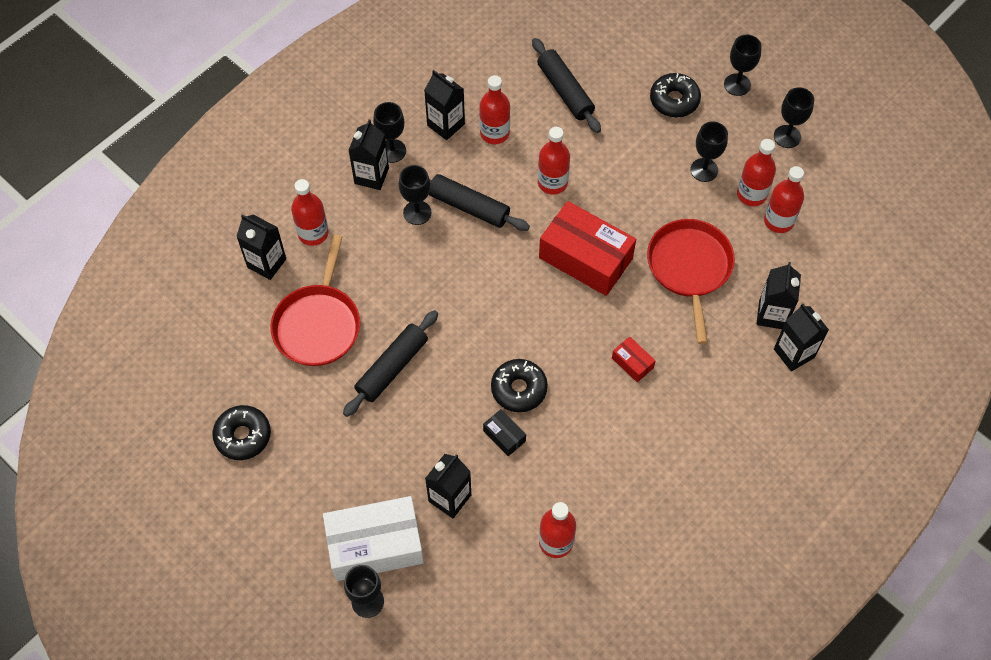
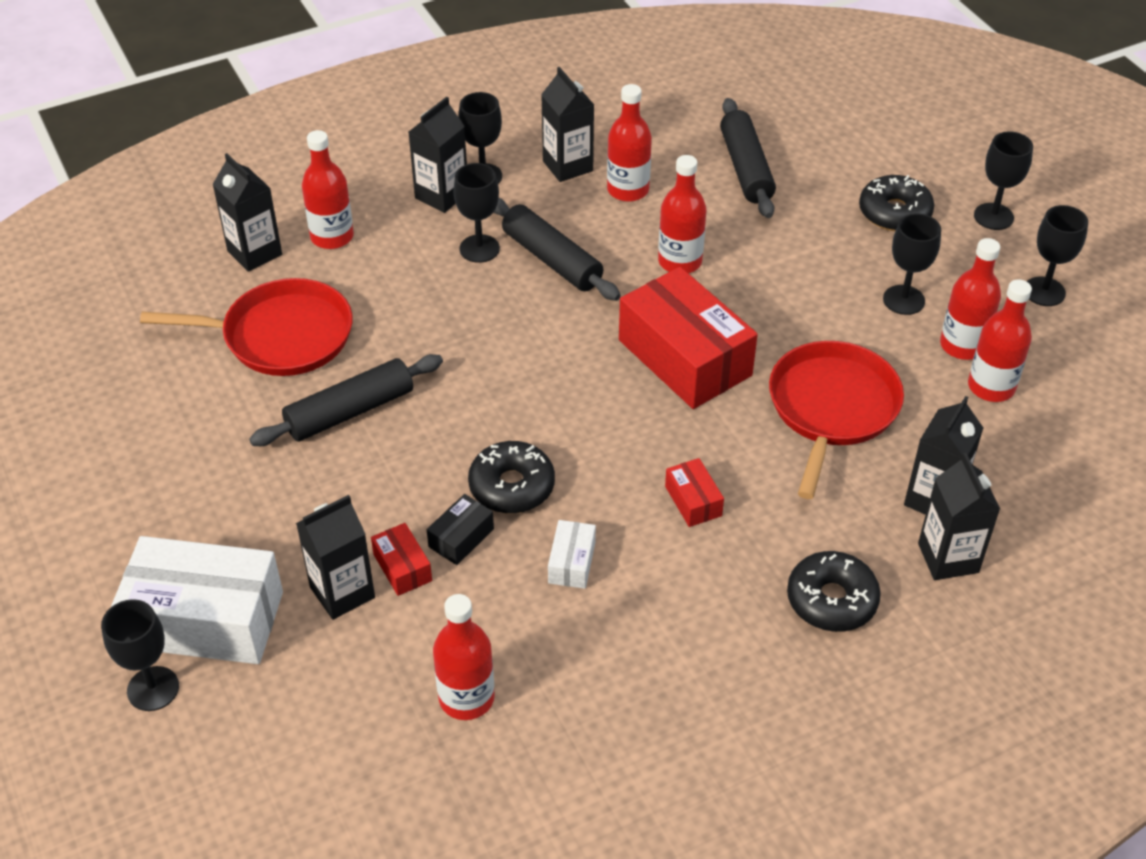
camera: 20 degrees right, 15 degrees down
(243, 436) = (108, 434): black donut -> black donut (831, 600)
(318, 324) = (280, 336): red pan -> red pan turned 120 degrees counterclockwise
(478, 468) = (402, 567): none -> red box
(504, 436) = (461, 538): black box -> black box turned 60 degrees clockwise
(578, 430) = (572, 562): none -> white box

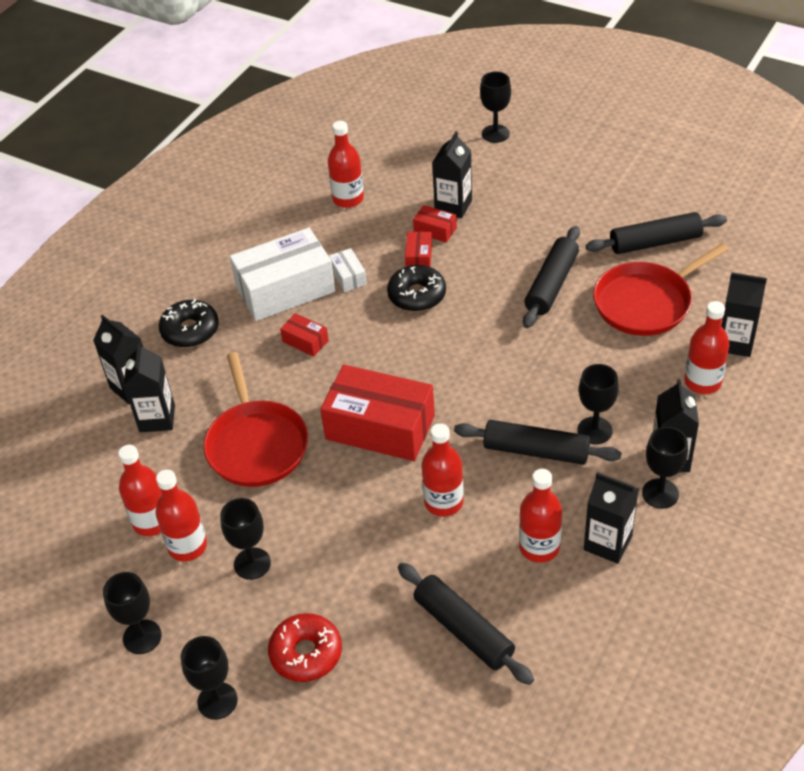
camera: 150 degrees right, 0 degrees up
(181, 396) = (655, 242): none -> black rolling pin
(205, 619) = (505, 165): white box -> white box (285, 289)
(461, 538) = (419, 258): black box -> red box
(894, 213) = (306, 653): black donut -> red donut

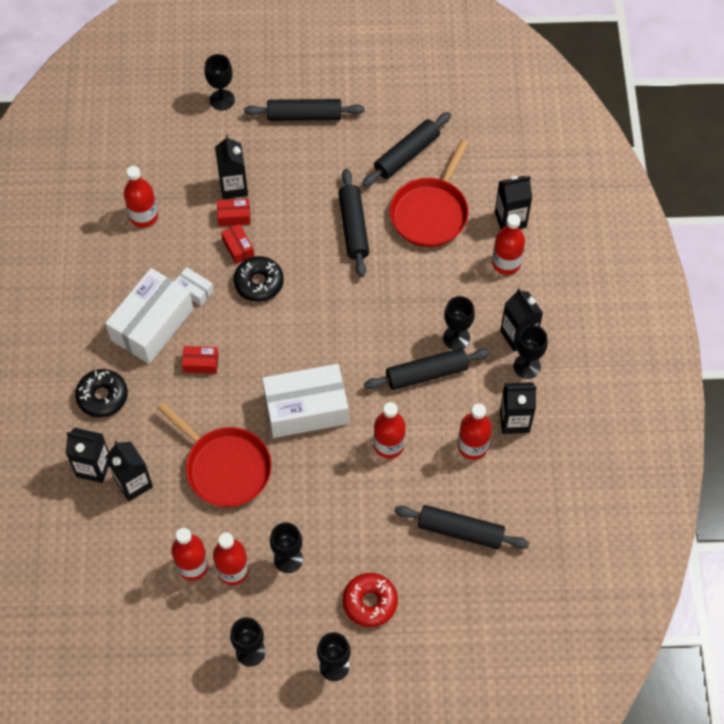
camera: 35 degrees left, 15 degrees up
(380, 427) = (306, 409): red box -> white box
(569, 173) = (304, 116): none -> black rolling pin

